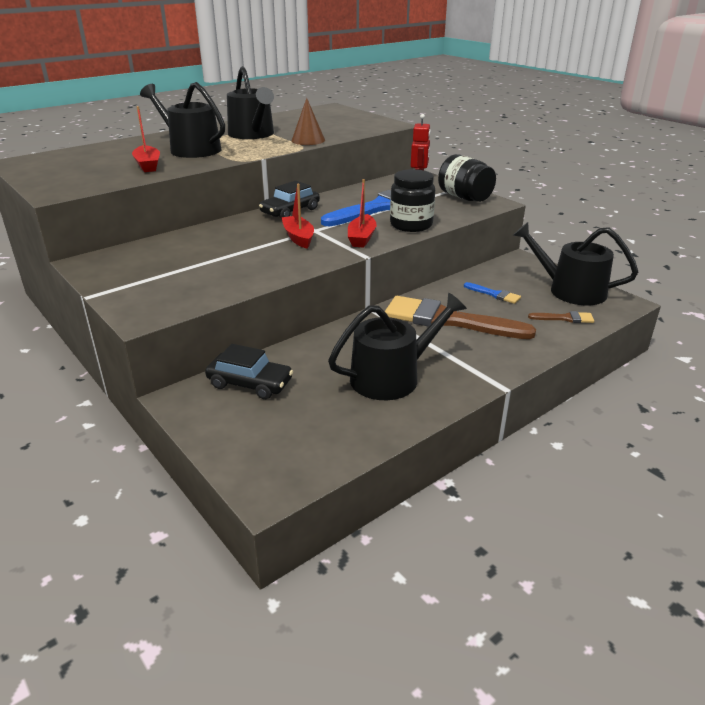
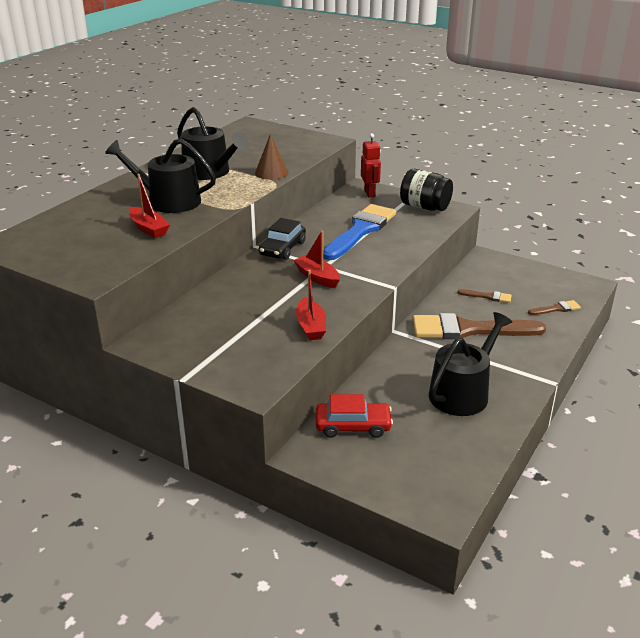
camera: 20 degrees left, 0 degrees up
(250, 383) = (353, 426): black car -> red car
(361, 238) = (373, 268): red boat -> red boat (310, 326)
(411, 225) = (403, 246): black jar -> none
(494, 294) = (488, 296): blue brush -> brown brush
(570, 290) = (543, 281): black watering can -> none

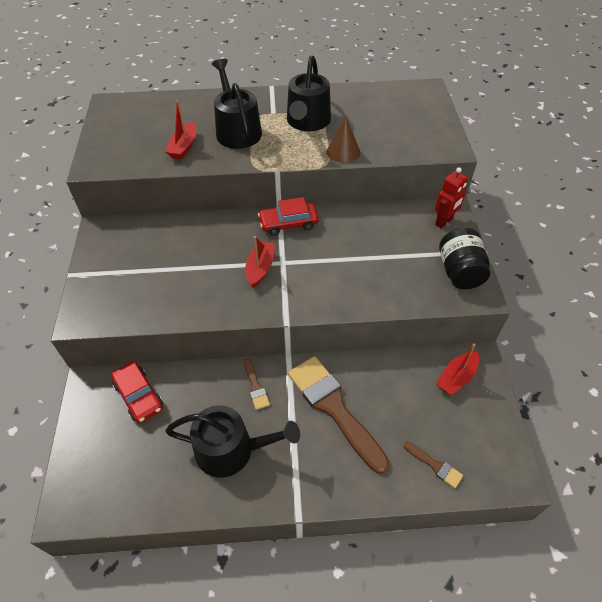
camera: 55 degrees right, 20 degrees up
(282, 248) = (288, 223): black car -> red car
(310, 326) = (182, 304): red boat -> red boat (456, 377)
(360, 230) = (366, 252): blue brush -> none
(488, 296) = (405, 396): brown brush -> brown brush (256, 387)

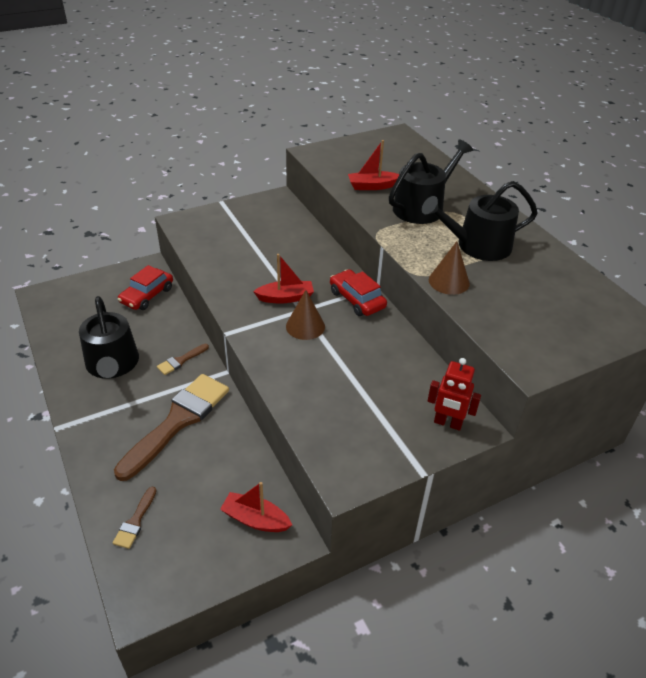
camera: 65 degrees right, 10 degrees down
(305, 266) = (305, 326): none -> brown cone
(459, 272) = (371, 454): black jar -> none

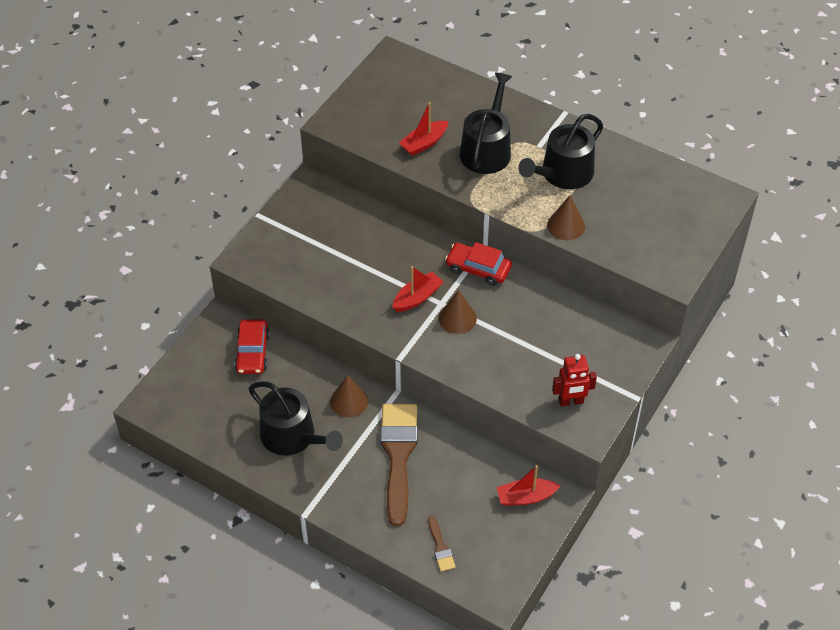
camera: 30 degrees left, 10 degrees up
(181, 360) = (349, 401): brown brush -> brown cone
(447, 423) = (628, 349): red robot -> red robot (571, 401)

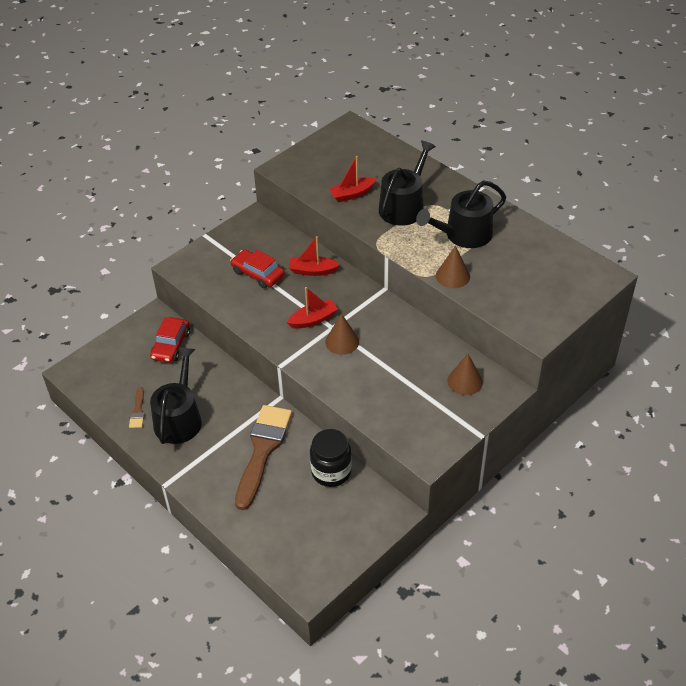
camera: 15 degrees right, 5 degrees down
(293, 436) = (179, 418): black watering can -> black watering can turned 135 degrees counterclockwise
(349, 401) = (236, 398): brown cone -> brown cone (465, 381)
(440, 547) = (272, 535): brown brush -> brown brush (138, 411)
(478, 269) = (373, 305): red car -> red car (257, 274)
(480, 465) = (331, 471): none -> black jar
(526, 497) = (363, 507): red boat -> red boat (312, 271)
(571, 401) = (419, 428): red robot -> none

